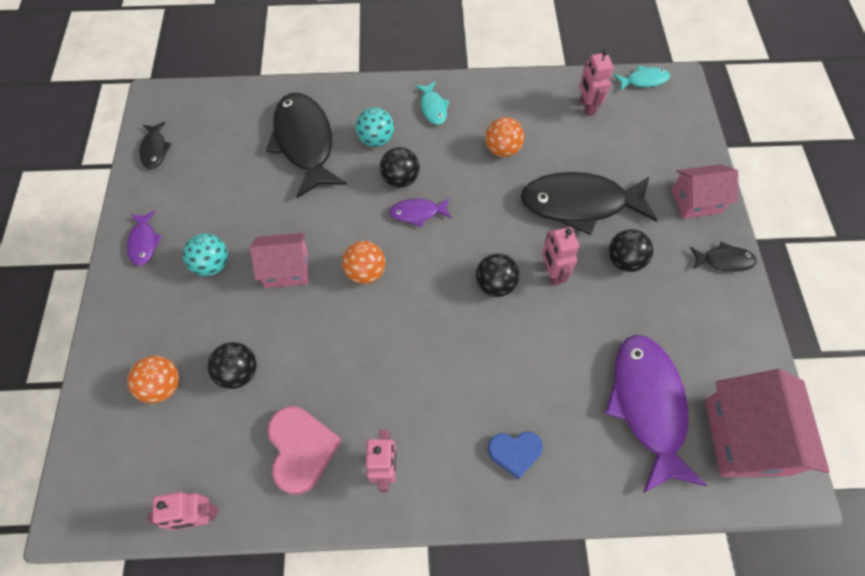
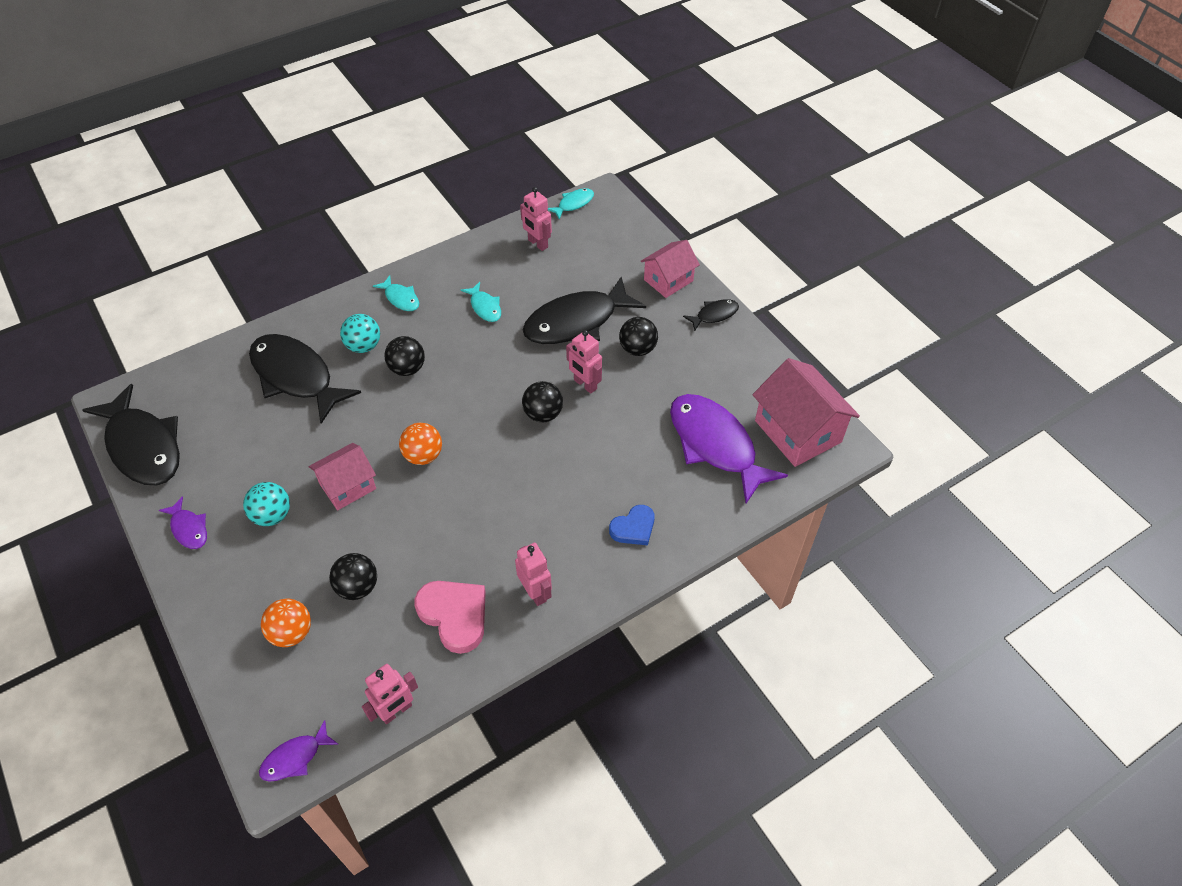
camera: 30 degrees left, 10 degrees down
(155, 150) = (143, 446): black fish -> black fish, size x2.17
(418, 213) = (441, 389): purple fish -> purple fish (295, 757)
(502, 149) = (485, 307): orange ball -> turquoise fish

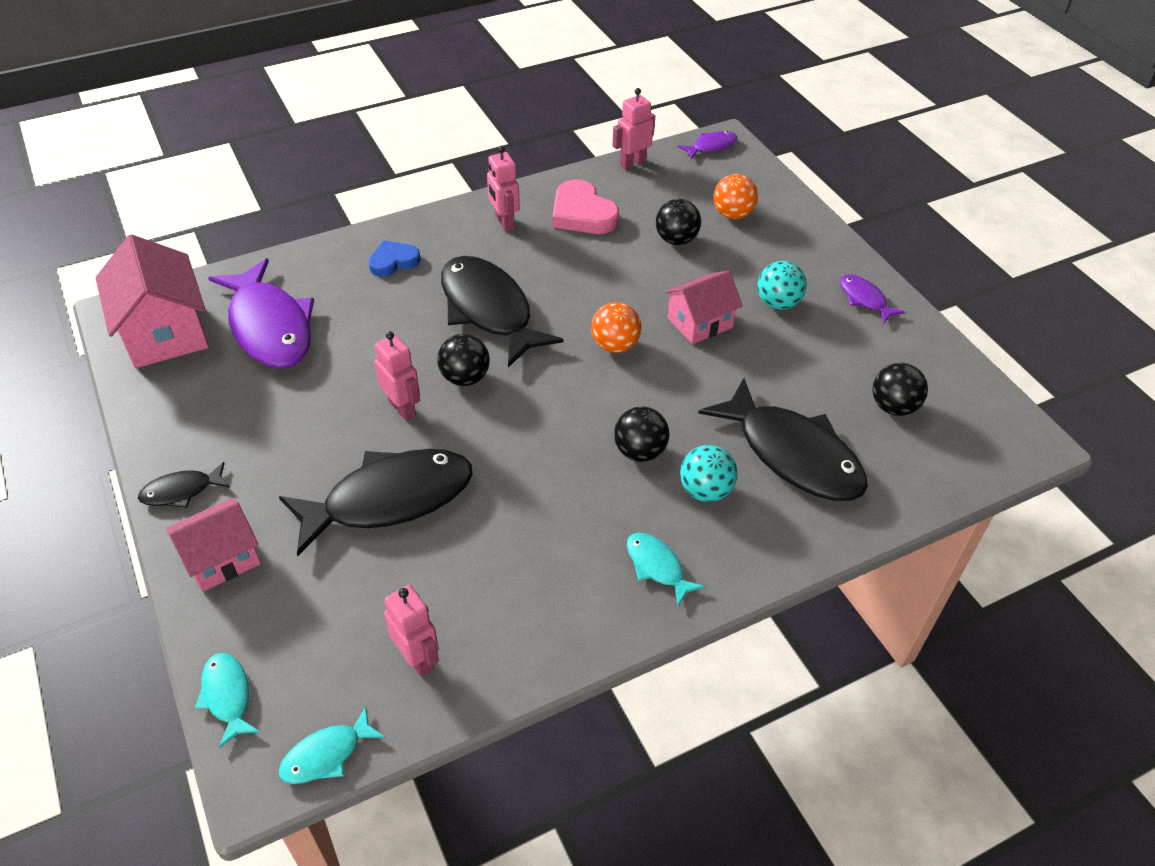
camera: 175 degrees left, 5 degrees down
(143, 446) = (959, 384): black fish -> black fish (489, 310)
(485, 307) = (524, 538): turquoise fish -> turquoise fish (227, 696)
(637, 349) = (315, 450): black ball -> black ball (893, 407)

